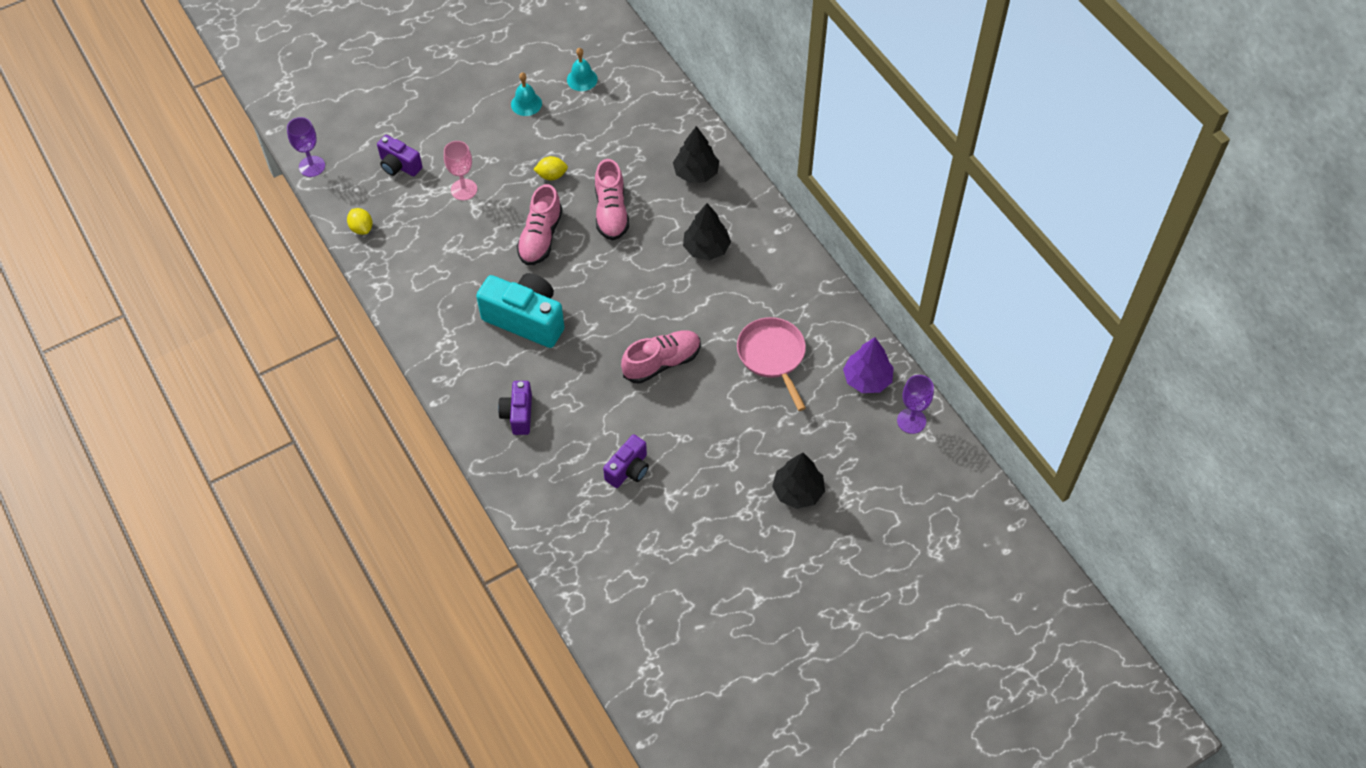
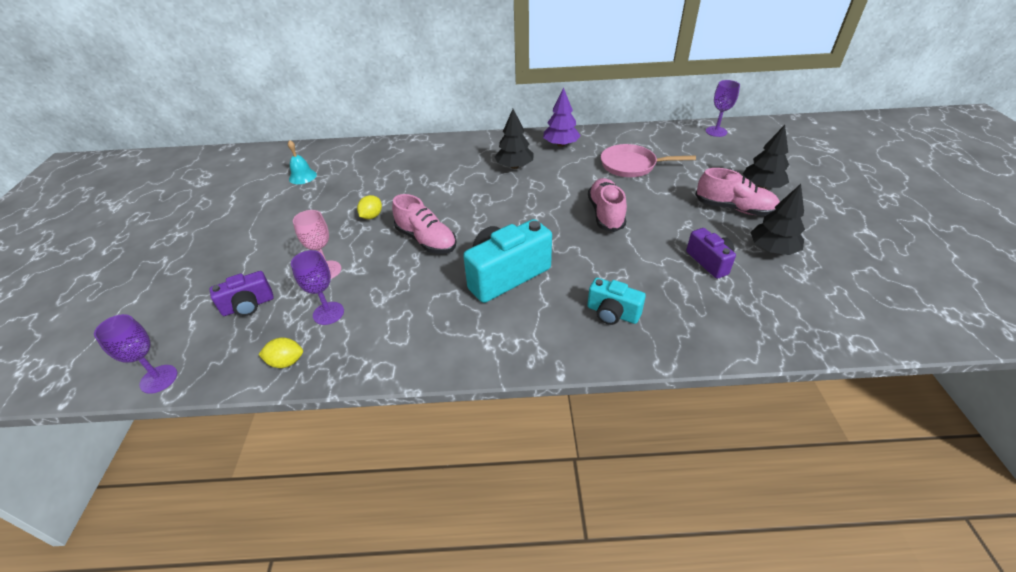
camera: 60 degrees left, 15 degrees down
(418, 222) = (328, 313): none -> purple goblet
(518, 414) = (612, 313): purple camera -> turquoise camera
(526, 104) = (287, 209): turquoise bell -> none
(611, 212) = (439, 197): pink shoe -> pink shoe (734, 208)
(696, 173) = (445, 153): black tree -> black tree (772, 249)
(867, 379) = (673, 137): purple tree -> purple tree (561, 144)

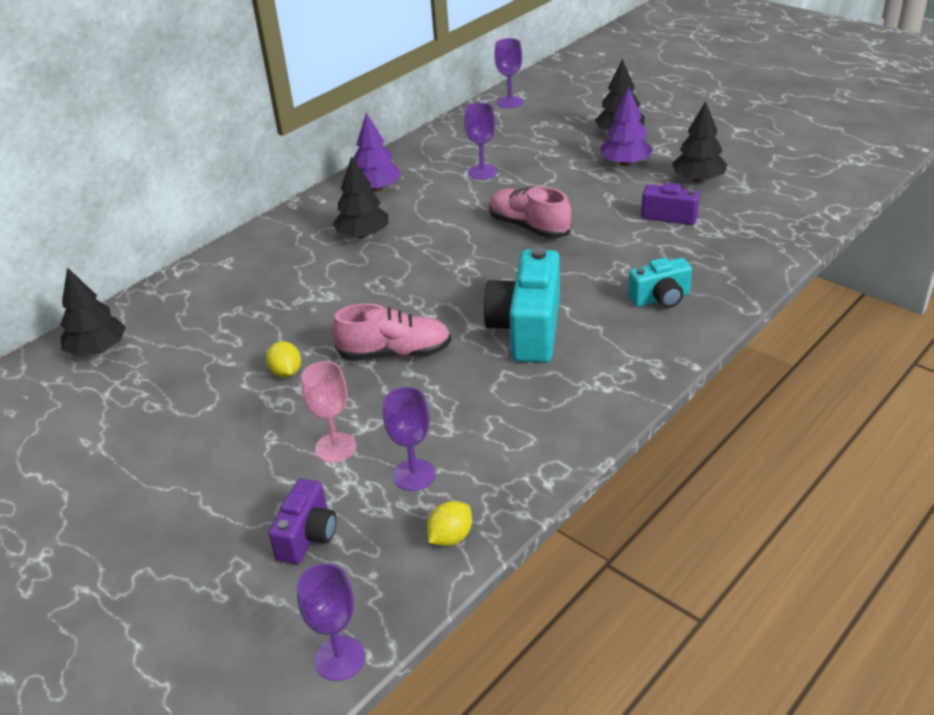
camera: 45 degrees left, 5 degrees down
(302, 176) = (98, 393): turquoise bell -> none
(333, 157) = (97, 350): none -> black tree
(632, 165) = (482, 172): pink pan -> purple goblet
(734, 208) = (625, 163): pink shoe -> purple tree

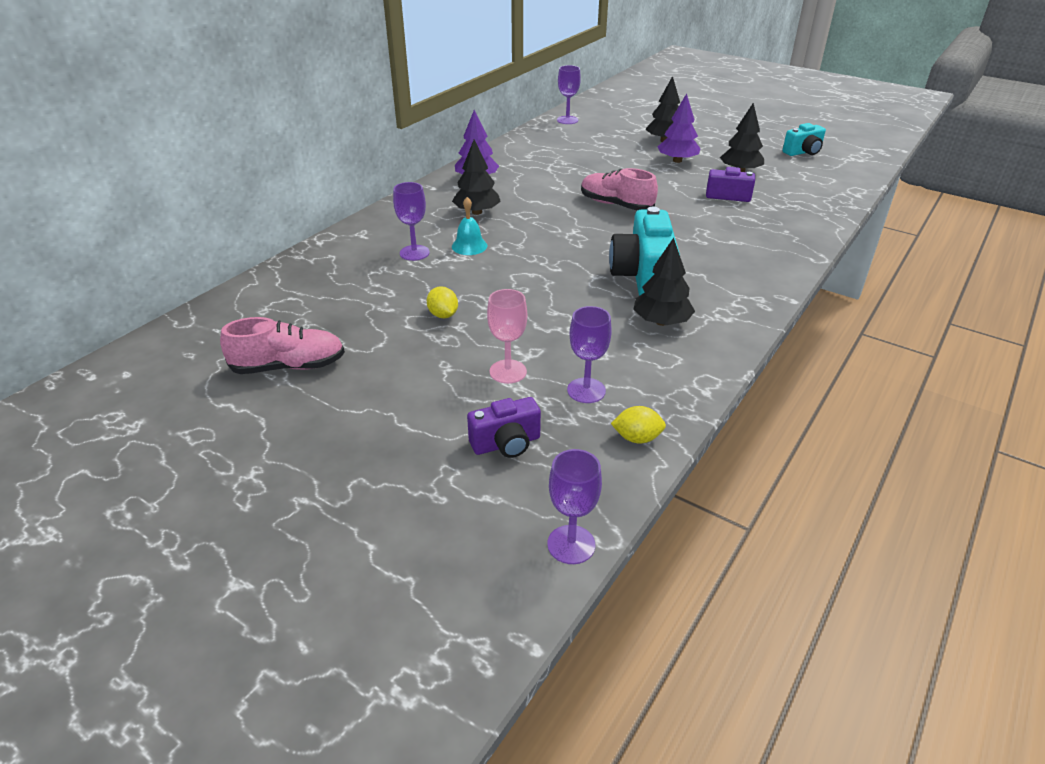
camera: 10 degrees left, 0 degrees up
(97, 350) = (261, 302): black tree -> black tree (661, 322)
(308, 536) = (506, 444): purple camera -> purple camera turned 60 degrees clockwise
(341, 281) = (469, 246): none -> turquoise bell
(395, 353) = (535, 298): pink shoe -> pink shoe (289, 366)
(450, 537) = (637, 438): yellow lemon -> yellow lemon turned 60 degrees clockwise
(482, 172) = (562, 167): purple goblet -> purple goblet (414, 253)
(660, 298) = (744, 253): turquoise camera -> turquoise camera (803, 152)

